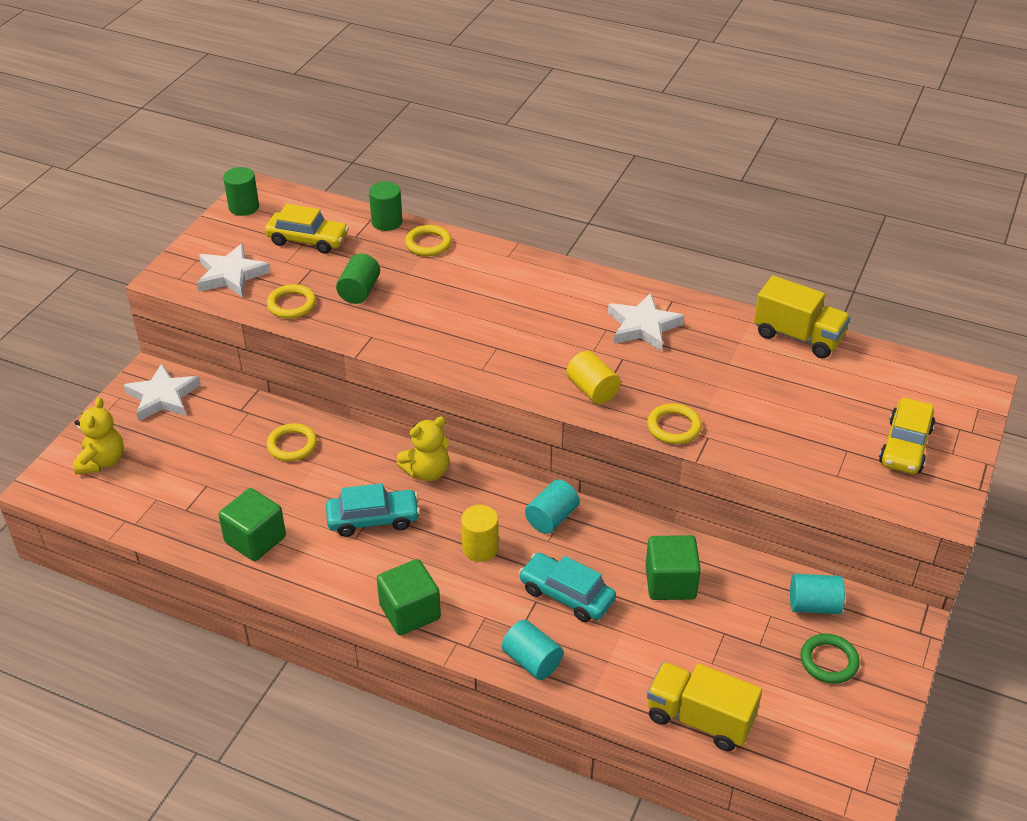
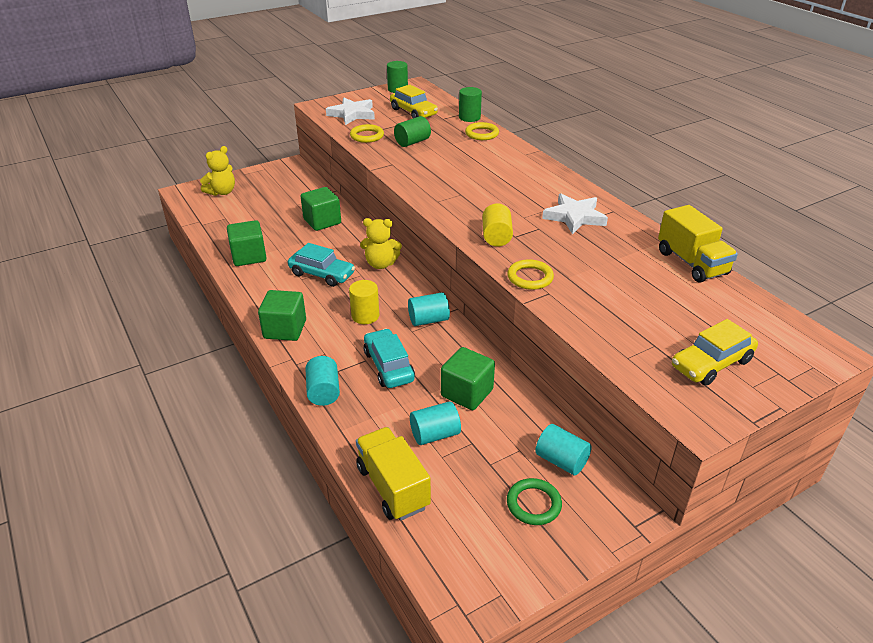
camera: 35 degrees right, 5 degrees down
(163, 397) = (285, 176): white star -> none
(292, 445) = (322, 221): yellow ring -> green cube
(684, 644) = (435, 434): none -> turquoise cylinder

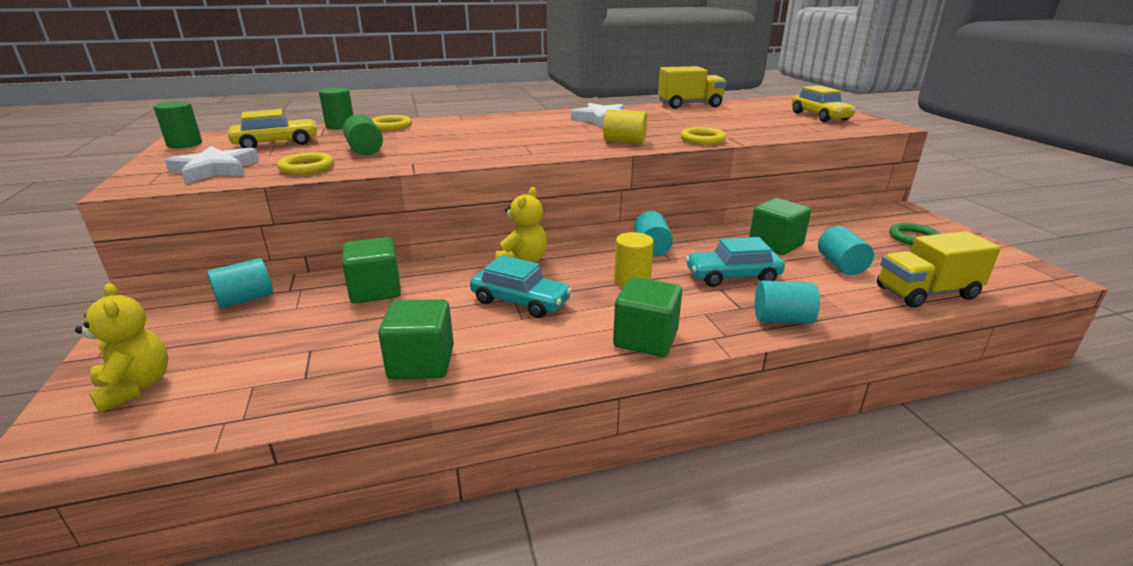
camera: 75 degrees left, 10 degrees down
(322, 274) = (520, 301): turquoise car -> turquoise car turned 75 degrees clockwise
(561, 461) = (857, 222): turquoise cylinder -> turquoise cylinder (246, 299)

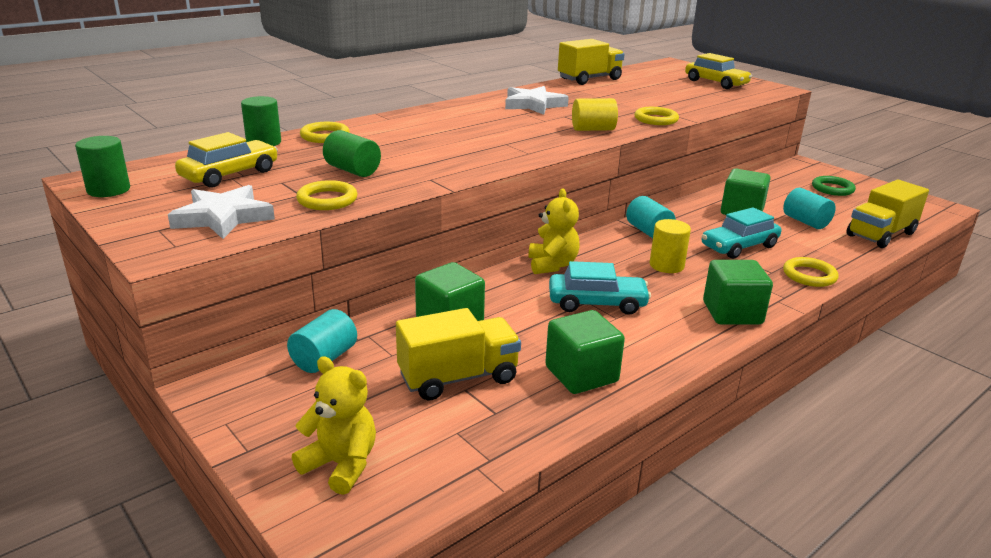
camera: 25 degrees left, 0 degrees up
(318, 339) = (458, 377): none -> yellow truck
(782, 319) = (809, 275): turquoise cylinder -> yellow ring

